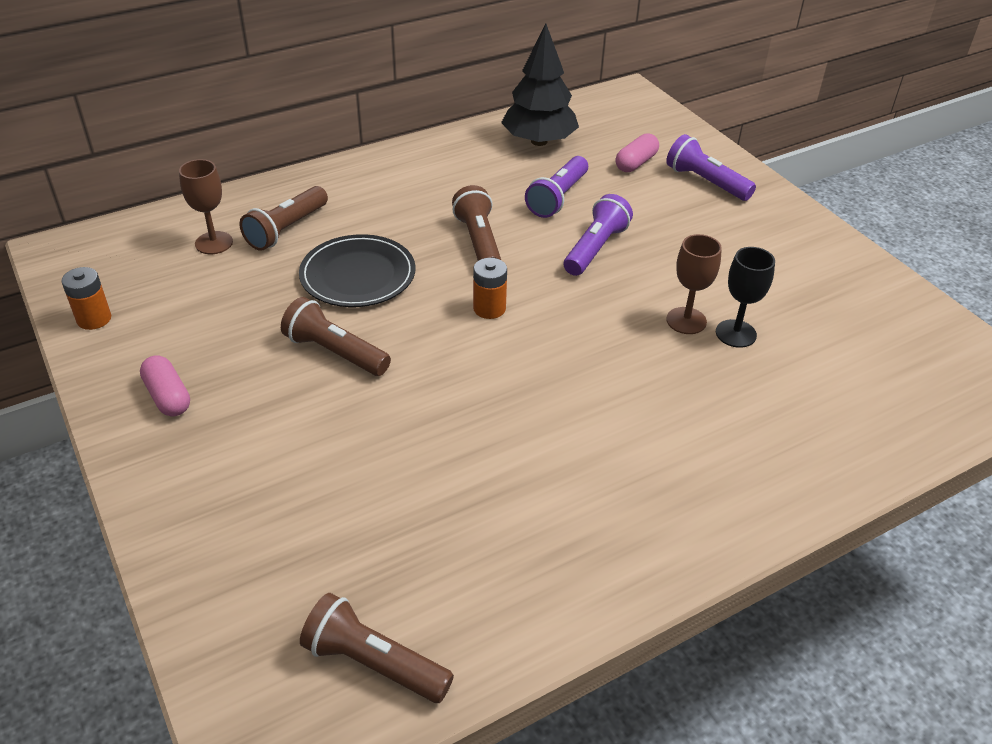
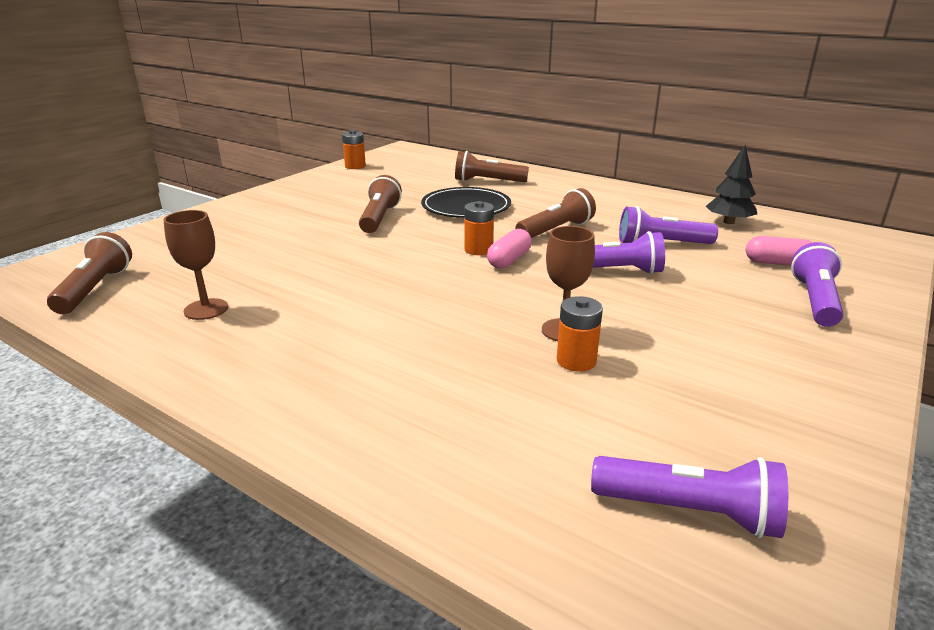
camera: 65 degrees right, 15 degrees down
(168, 397) = (304, 193): pink capsule -> pink capsule (509, 260)
(214, 243) = (451, 171): brown goblet -> brown goblet (206, 309)
(539, 141) = (728, 222): black tree -> black tree, size x0.65
(735, 333) = (576, 361): black goblet -> orange battery
(916, 359) = (689, 512): none -> purple flashlight

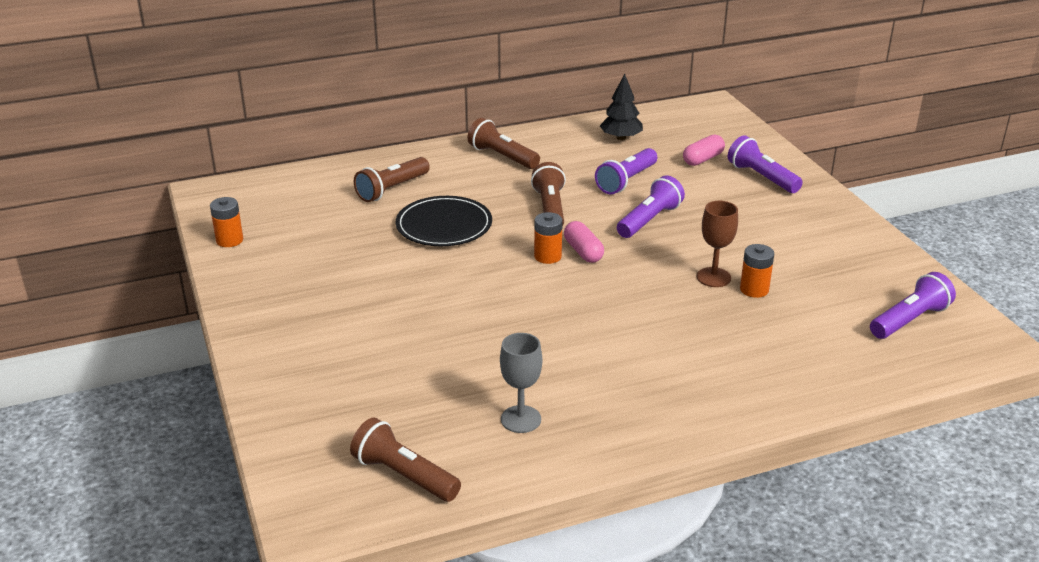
camera: 55 degrees left, 5 degrees up
(206, 309) = (521, 419): brown goblet -> grey goblet
(379, 218) = (415, 277): brown flashlight -> brown flashlight (502, 157)

